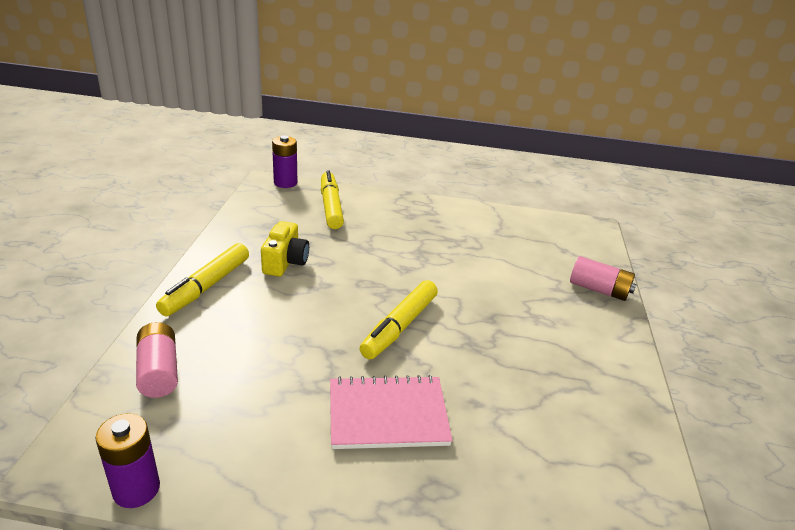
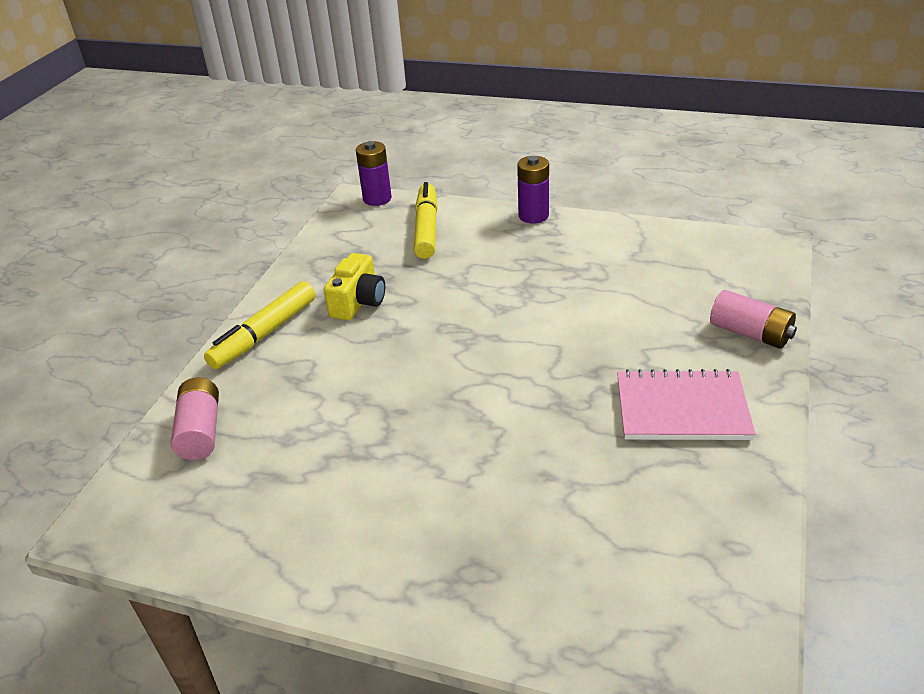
camera: 15 degrees right, 5 degrees up
(136, 489) = (162, 554): purple battery -> purple battery (533, 216)
(388, 414) = (440, 486): pink notebook -> pink notebook (682, 408)
(400, 326) = (478, 382): yellow marker -> none

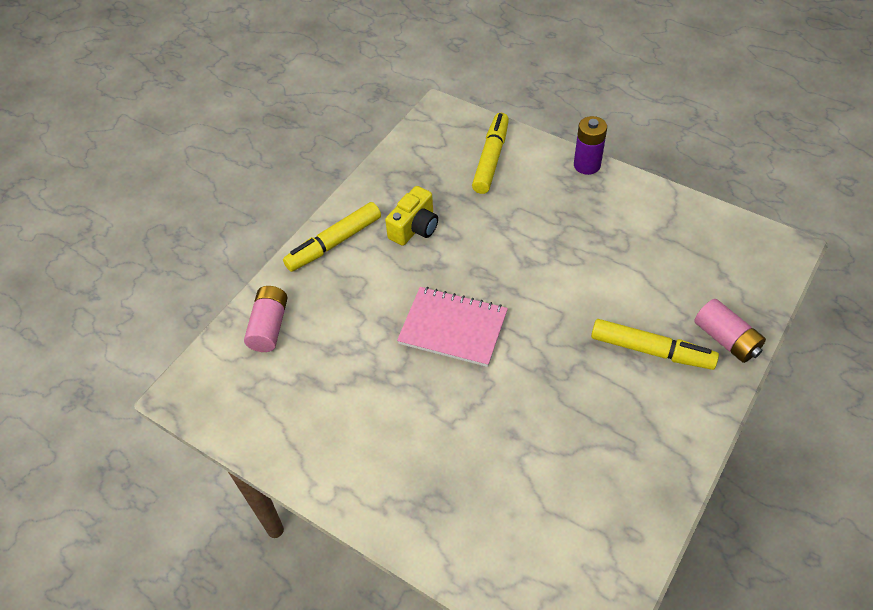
camera: 15 degrees right, 15 degrees up
(377, 199) = (458, 114): purple battery -> none
(673, 360) = (651, 350): none -> yellow marker
(682, 408) = (639, 400): pink notebook -> pink notebook (453, 328)

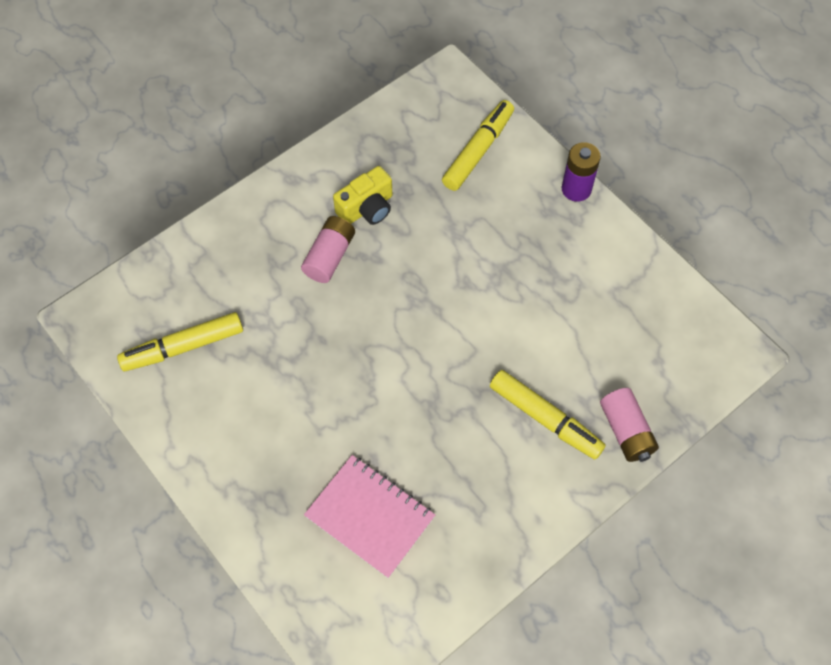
camera: 15 degrees right, 10 degrees up
(269, 326) = (185, 273): pink battery -> pink battery (329, 256)
(334, 243) = (280, 200): yellow marker -> yellow marker (183, 347)
(453, 328) = (361, 331): pink notebook -> pink notebook (370, 516)

